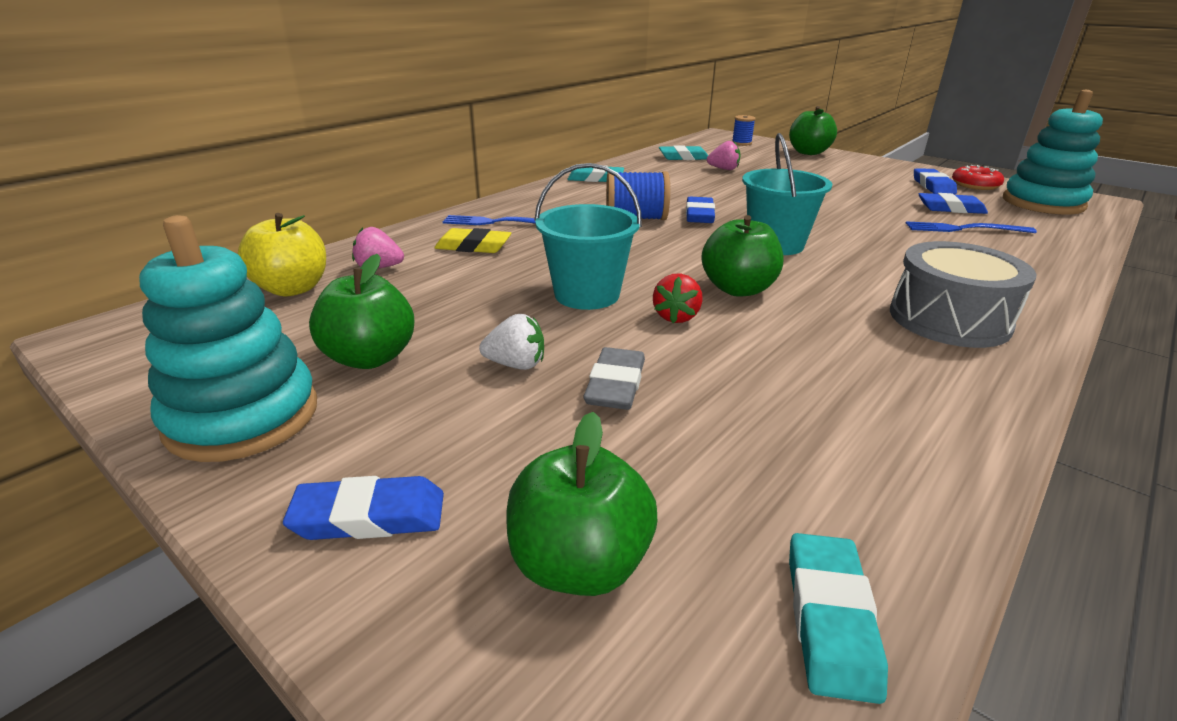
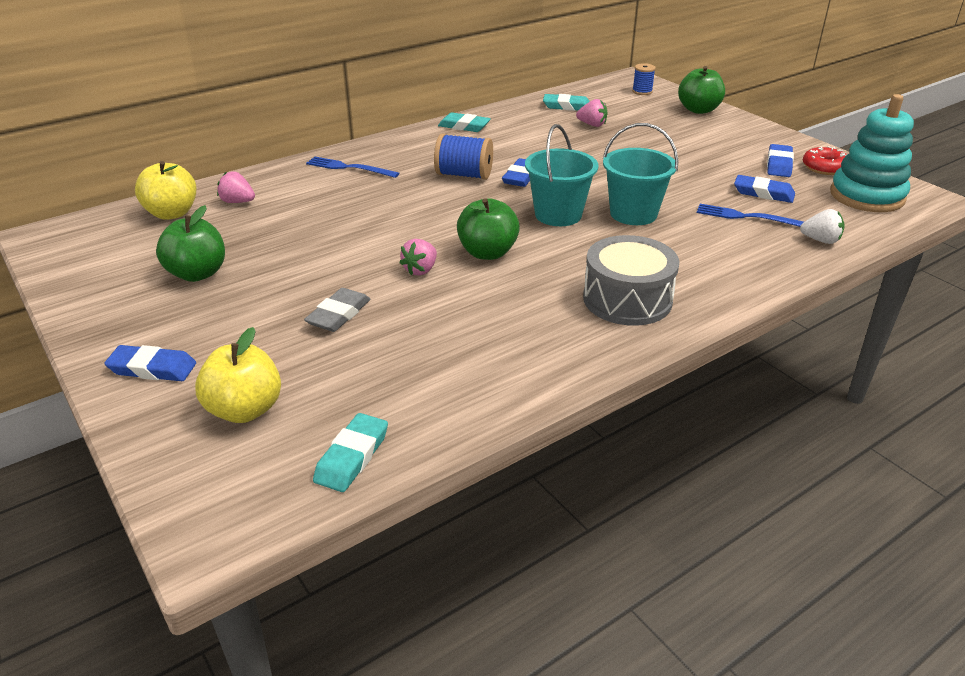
camera: 15 degrees right, 5 degrees up
(243, 417) = (109, 302): turquoise stacking toy -> none
(473, 246) = (316, 190): yellow eraser -> none
(516, 364) = (285, 291): white strawberry -> white strawberry (820, 240)
(579, 564) = (245, 410): green apple -> yellow apple
(587, 294) = (370, 243): turquoise bucket -> turquoise bucket (633, 214)
(676, 317) = (420, 270): red strawberry -> pink strawberry

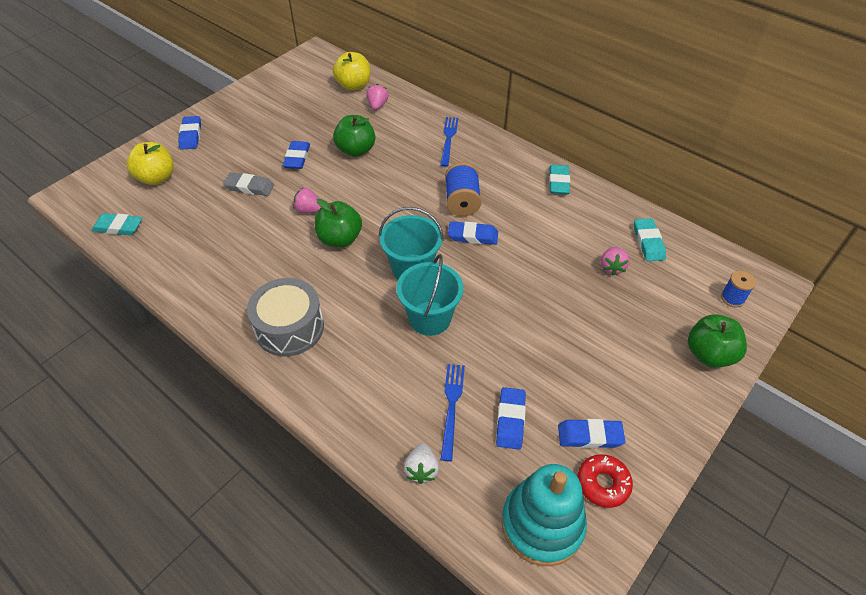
camera: 75 degrees right, 15 degrees up
(197, 274) = (285, 119): green apple -> green apple (356, 150)
(301, 270) = (297, 158): none -> blue eraser

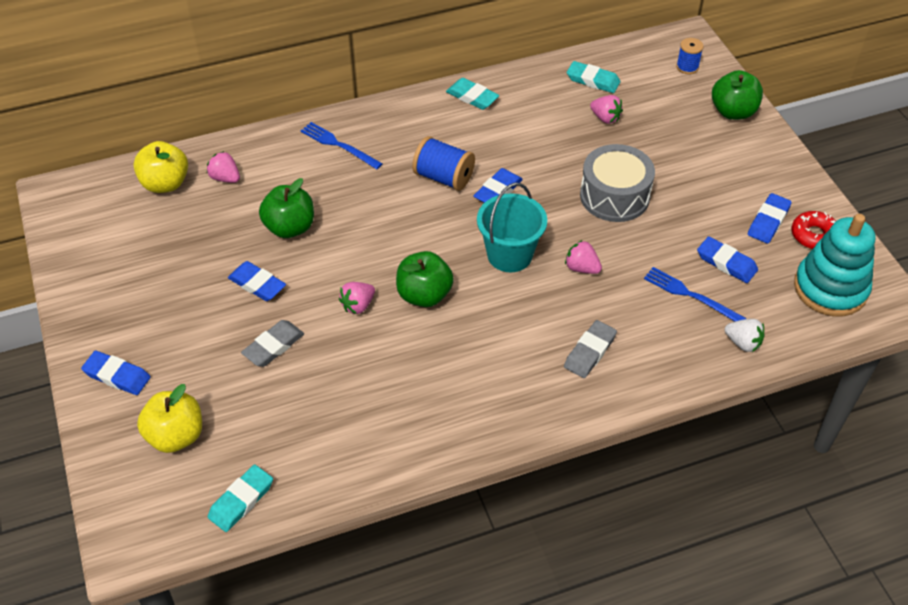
camera: 60 degrees left, 0 degrees up
(289, 327) = (522, 381): grey drum -> grey drum (614, 196)
(344, 358) = (590, 352): none -> grey eraser
(430, 318) = (581, 268): turquoise bucket -> pink strawberry

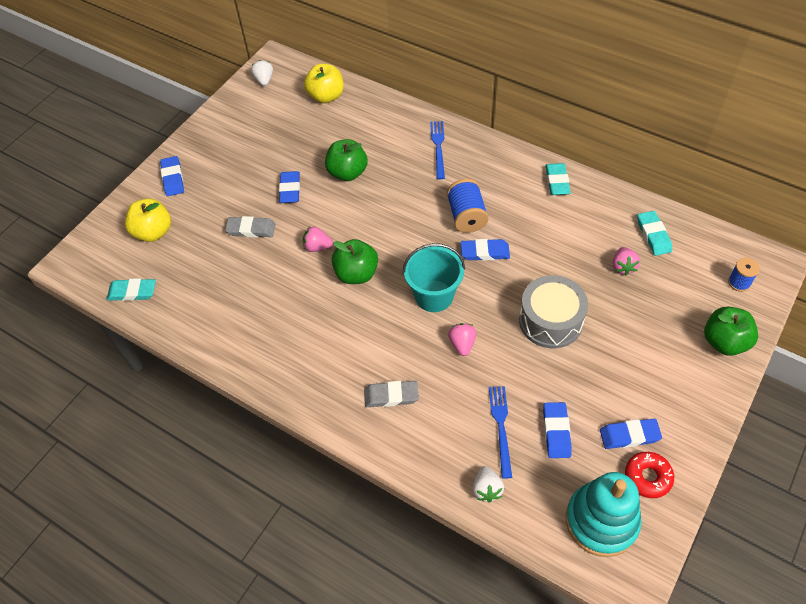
camera: 55 degrees right, 5 degrees up
(74, 218) = (264, 80): none -> white strawberry
(225, 178) = (357, 117): pink strawberry -> none

